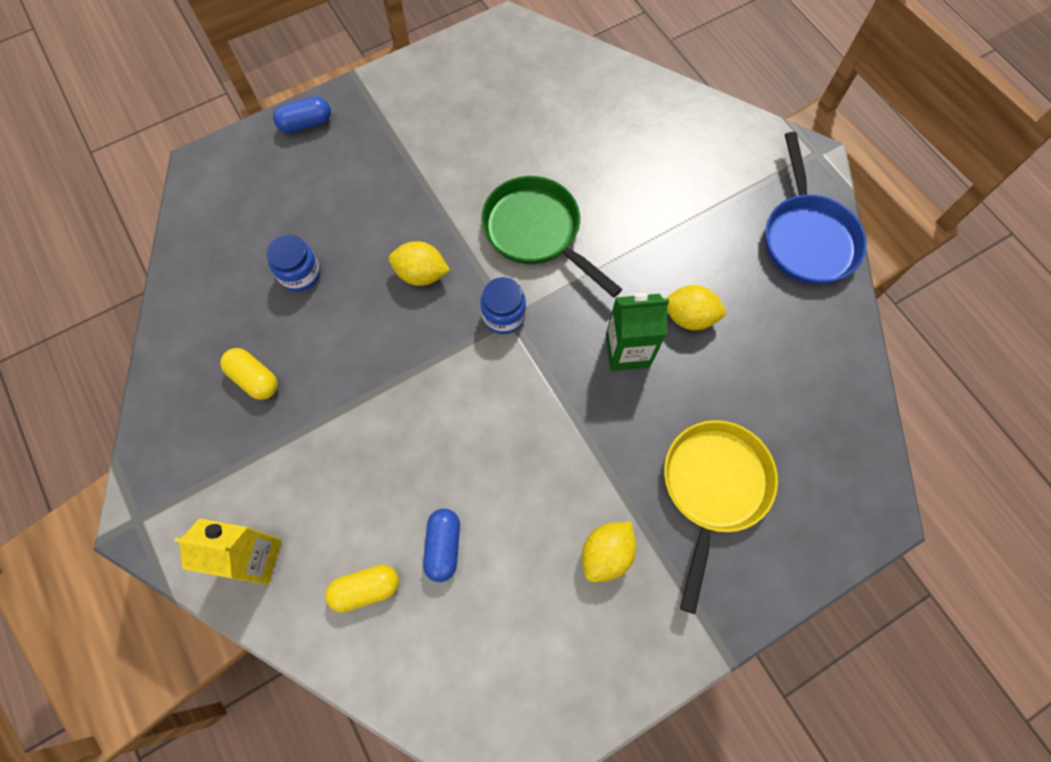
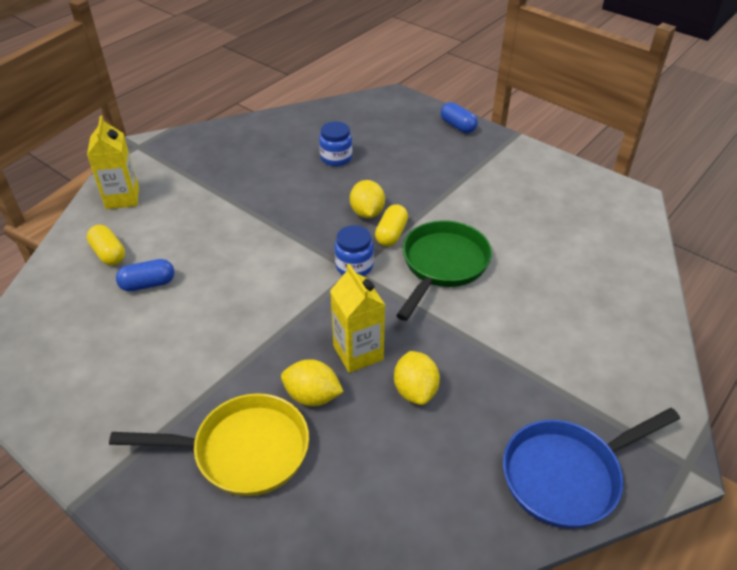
camera: 70 degrees right, 25 degrees down
(254, 379) = (248, 162): yellow capsule -> yellow capsule (391, 234)
(606, 553) = (161, 384): yellow lemon -> yellow lemon (312, 396)
(627, 351) = (358, 353): green carton -> yellow carton

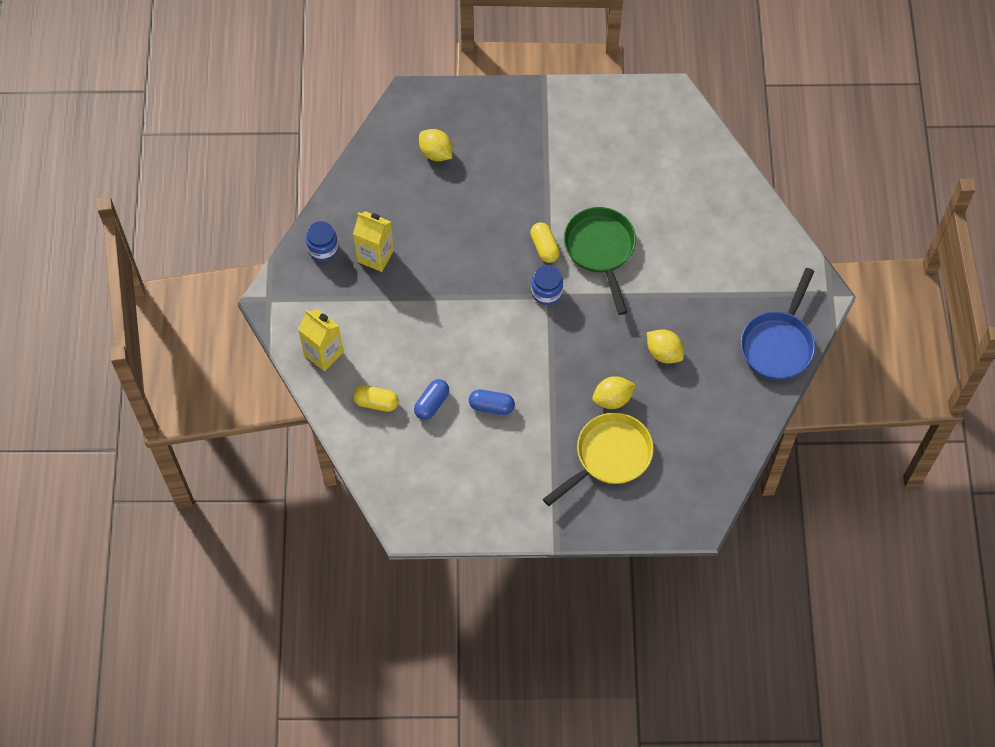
camera: 40 degrees left, 20 degrees up
(336, 158) = (435, 201): blue jar -> blue jar (323, 248)
(358, 353) = (610, 353): yellow carton -> yellow carton (375, 256)
(367, 213) = (510, 239): yellow lemon -> yellow lemon (436, 153)
(458, 126) = (492, 100): blue capsule -> blue capsule (491, 406)

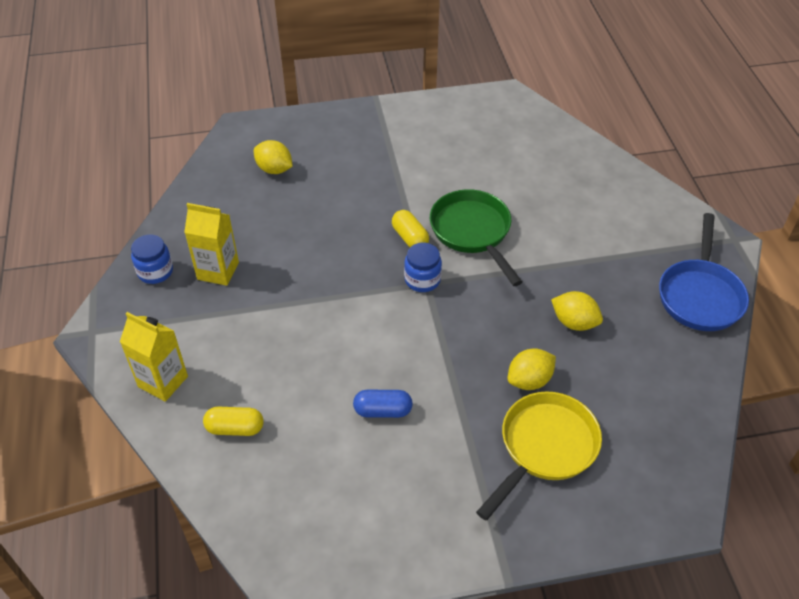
camera: 10 degrees left, 15 degrees down
(431, 403) = (307, 419): blue capsule -> none

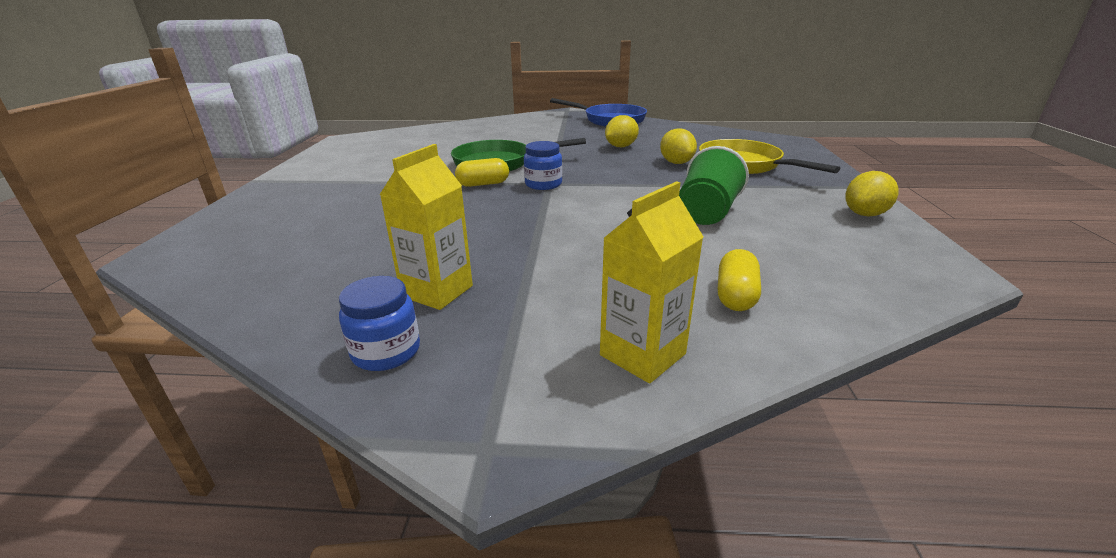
camera: 75 degrees left, 20 degrees down
(274, 169) = (285, 239): yellow lemon -> yellow lemon (865, 214)
(383, 411) = (706, 213): blue capsule -> green cup

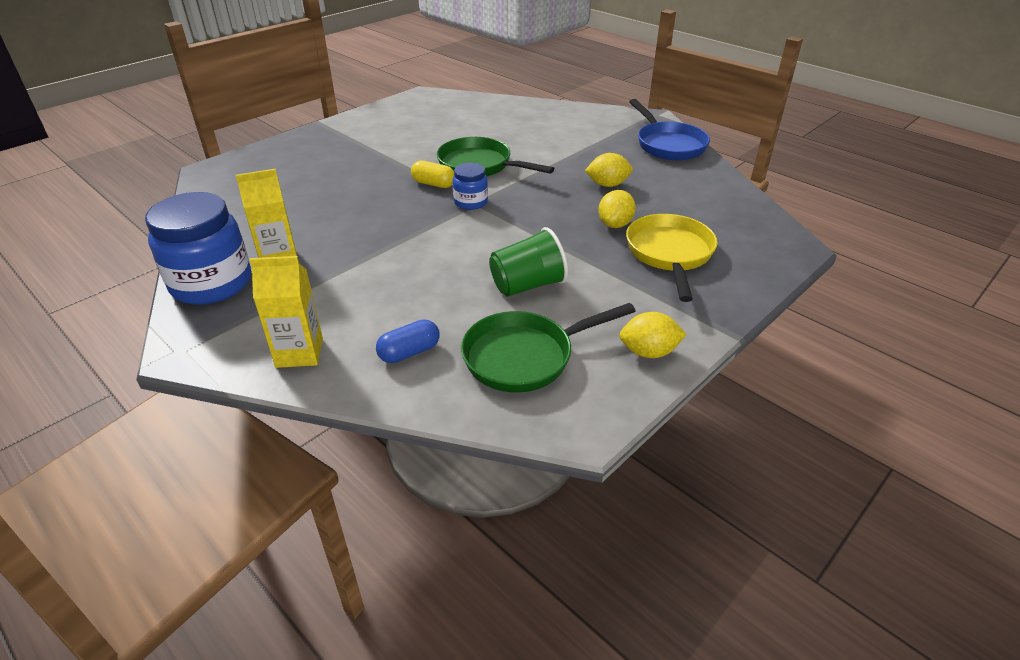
camera: 40 degrees right, 10 degrees up
(386, 352) = (211, 283): blue jar -> blue jar, size x1.97
(735, 295) = (409, 352): yellow capsule -> blue capsule
(814, 253) = (525, 357): none -> green pan

